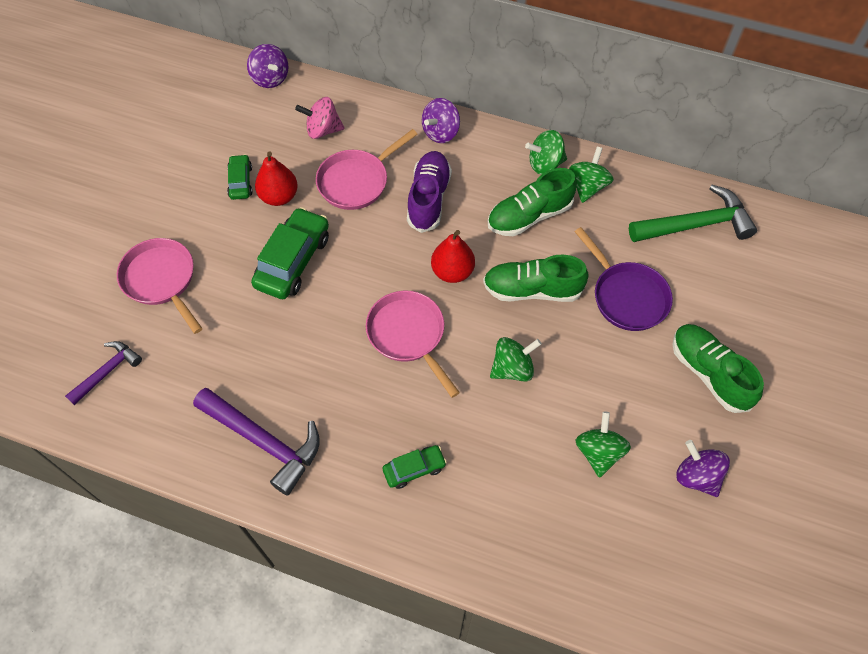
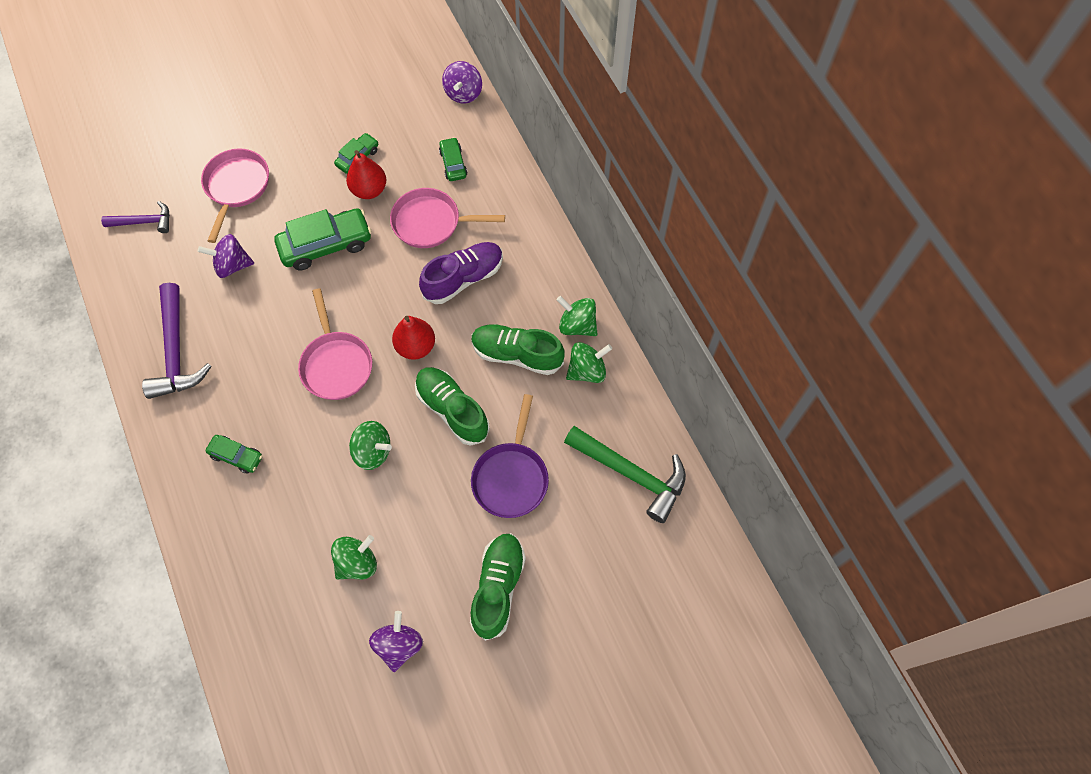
camera: 45 degrees right, 5 degrees up
(323, 130) = (453, 164): pink spinning top -> green car
(408, 335) = (336, 364): pink pan -> pink pan turned 150 degrees clockwise
(440, 132) = (531, 235): purple spinning top -> purple spinning top (232, 265)

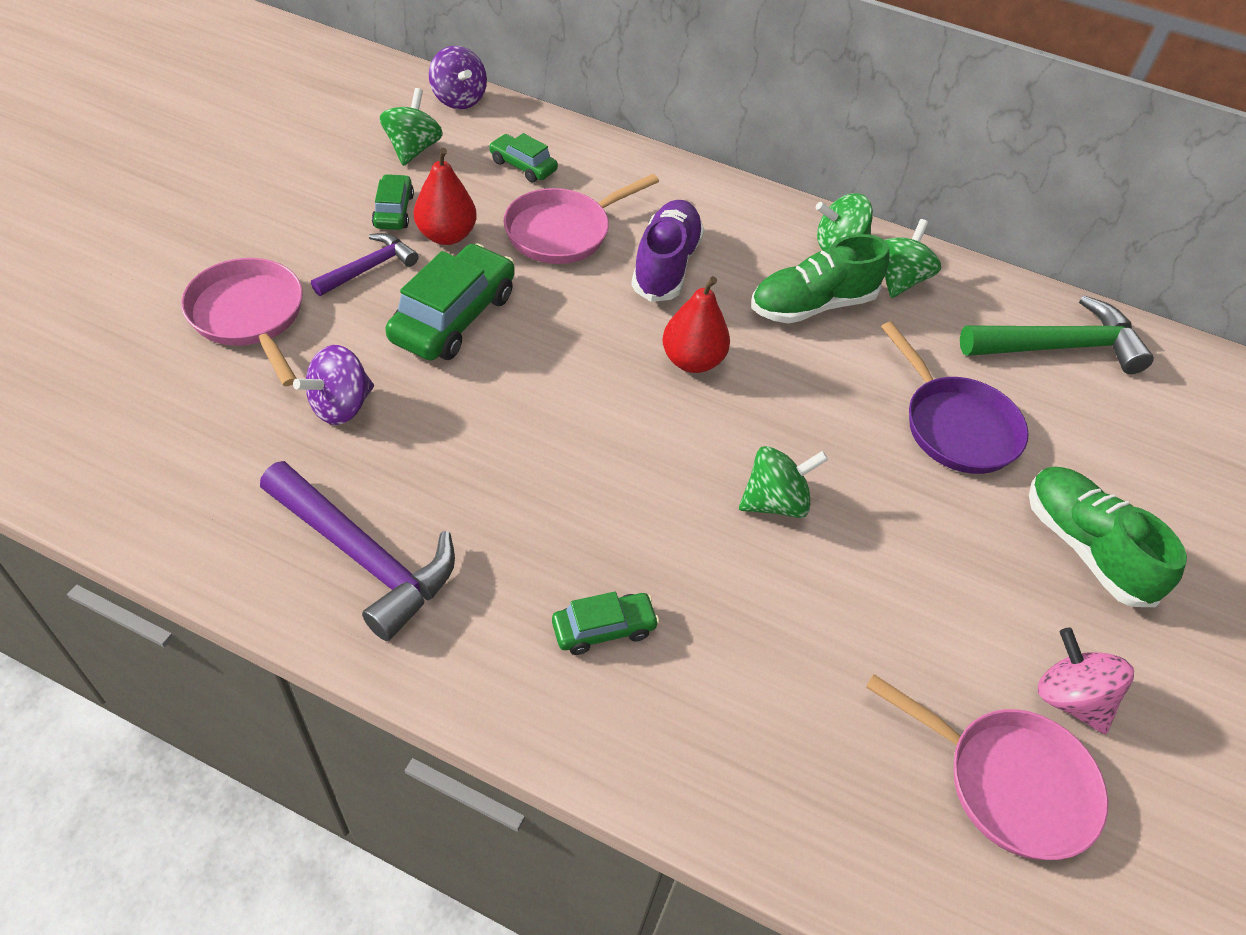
camera: 45 degrees left, 15 degrees down
(144, 222) = (135, 426): purple hammer -> purple hammer (369, 268)
(336, 364) = (616, 436): pink pan -> pink pan (1009, 783)
(357, 562) = (908, 641): green spinning top -> green spinning top (413, 149)
(399, 645) = (1069, 698): purple spinning top -> pink spinning top
(452, 410) = (811, 399): green shoe -> none

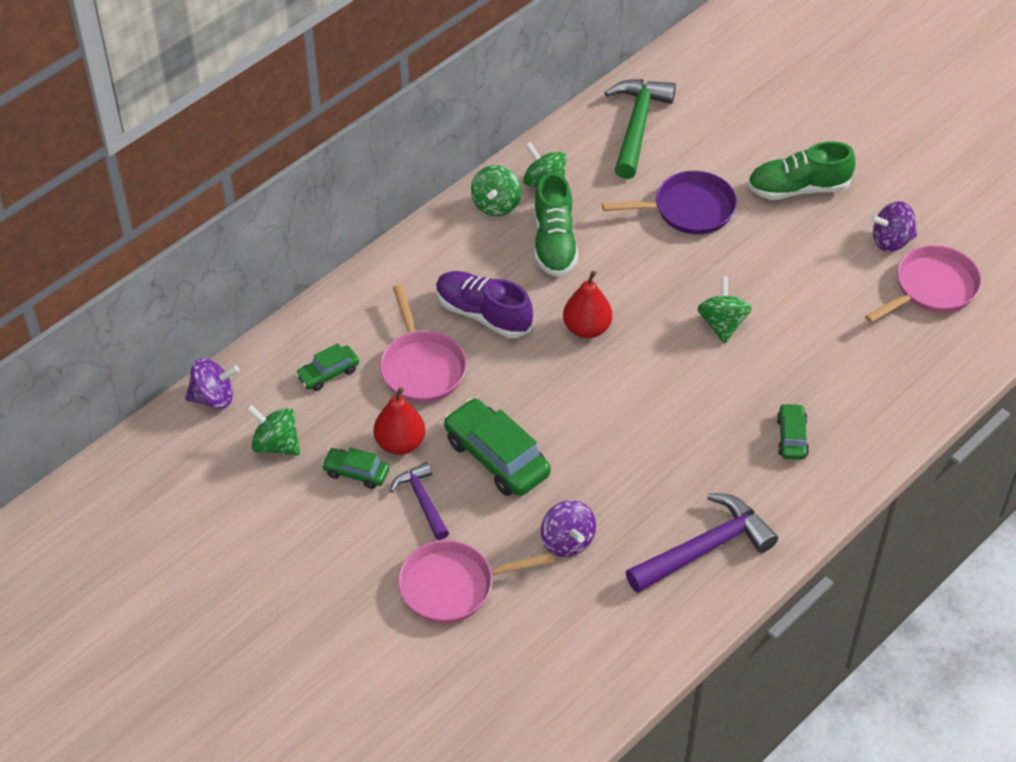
camera: 65 degrees left, 0 degrees up
(1069, 698) = (891, 241): pink spinning top -> purple spinning top

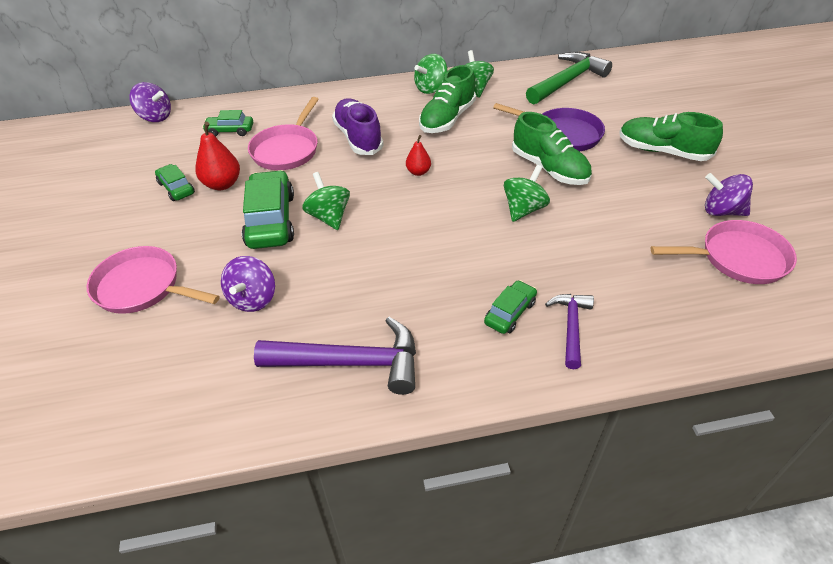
camera: 35 degrees right, 5 degrees down
(276, 444) = (154, 153): green spinning top -> green spinning top (329, 217)
(422, 500) = (193, 223): purple hammer -> purple hammer (571, 327)
(587, 328) = (418, 172): red pear -> red pear, size x0.61
(709, 262) = (549, 168): none -> green shoe

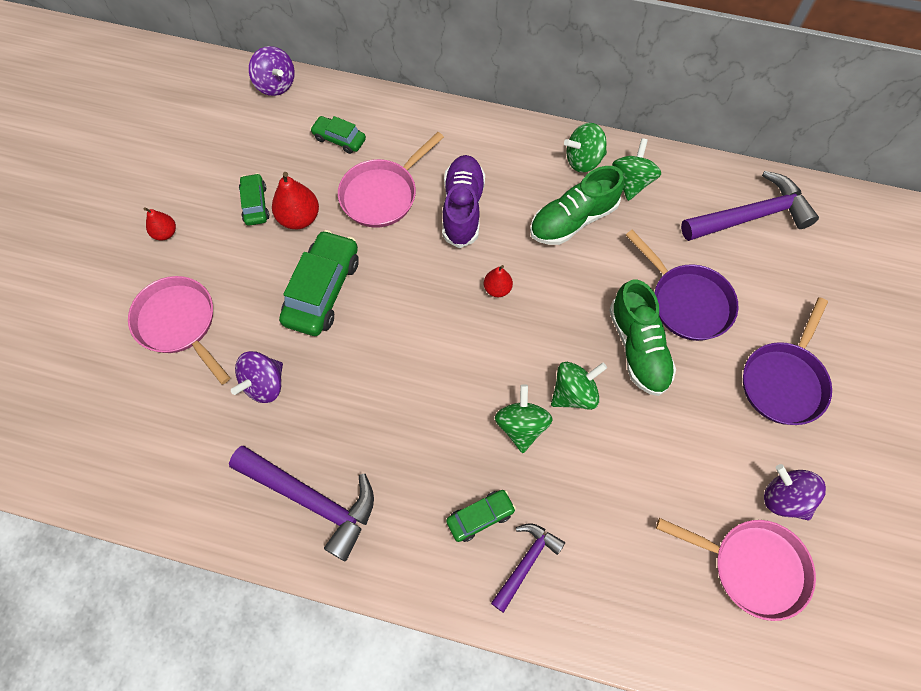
camera: 25 degrees right, 20 degrees up
(97, 232) = (165, 233): none -> red pear
(329, 217) = (378, 312): green spinning top -> green spinning top (521, 426)
(567, 81) = (751, 216): green hammer -> purple hammer
(662, 151) = (784, 381): green shoe -> purple pan

